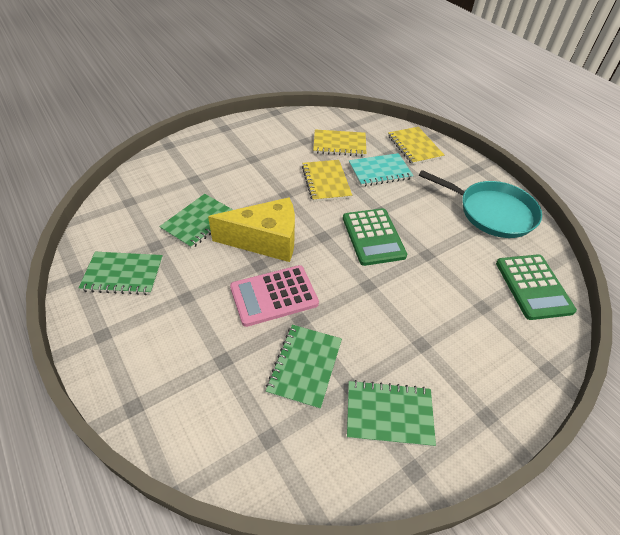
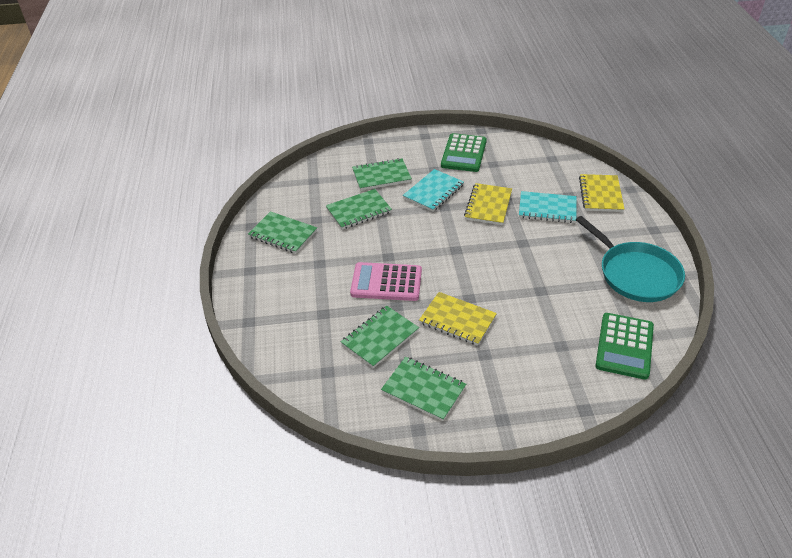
camera: 30 degrees right, 5 degrees down
(203, 178) = (381, 176): none -> green notebook
(265, 181) = (433, 192): none -> turquoise notebook
(265, 241) = (404, 240): yellow cheese -> none
(339, 145) = (524, 175): yellow notebook -> yellow notebook (457, 320)
(373, 237) = (500, 262): green calculator -> green calculator (463, 153)

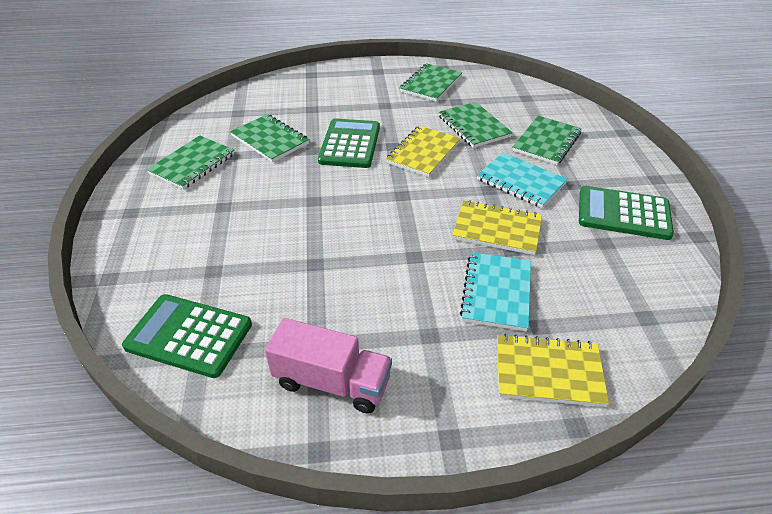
camera: 90 degrees right, 0 degrees up
(381, 176) = (546, 142): green notebook -> green notebook turned 45 degrees clockwise
(386, 282) = (350, 144): pink calculator -> green calculator
(457, 320) = (280, 190): yellow notebook -> yellow notebook (423, 153)
(636, 274) = (332, 382): turquoise pan -> pink truck

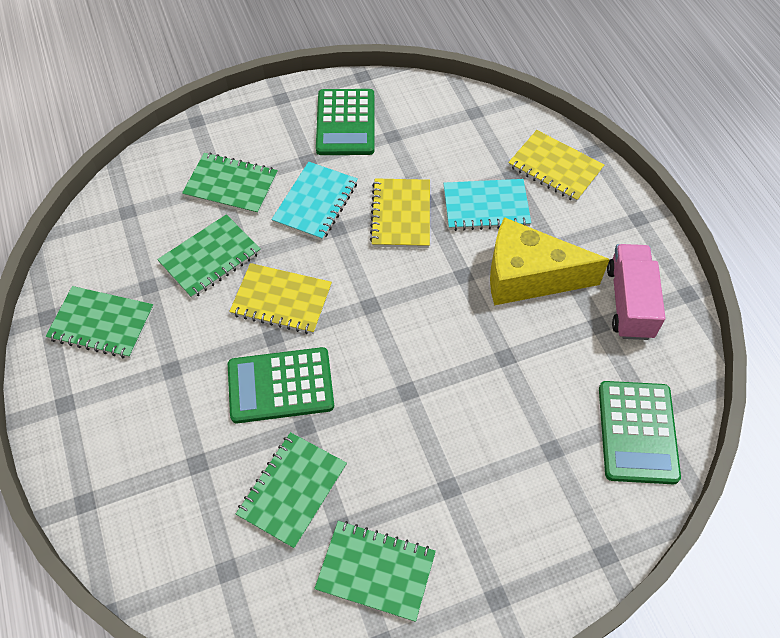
camera: 105 degrees left, 15 degrees up
(396, 303) = (528, 277): none -> yellow cheese
(548, 372) = (555, 168): yellow notebook -> yellow notebook turned 45 degrees counterclockwise

